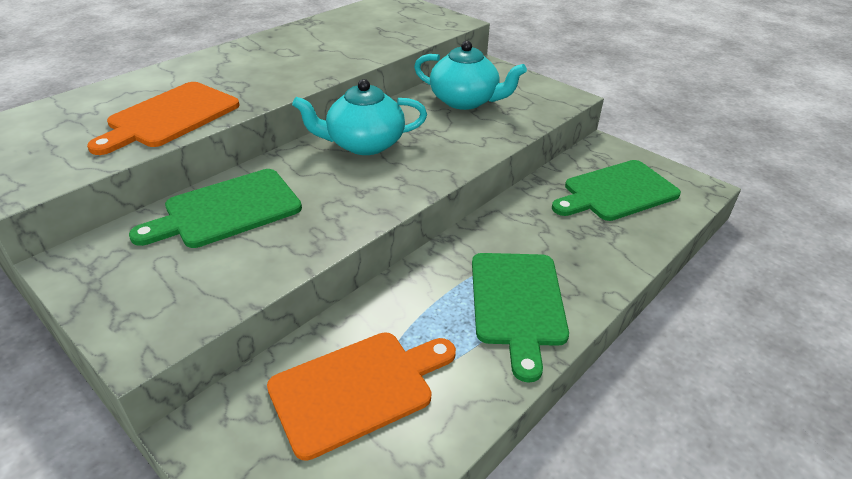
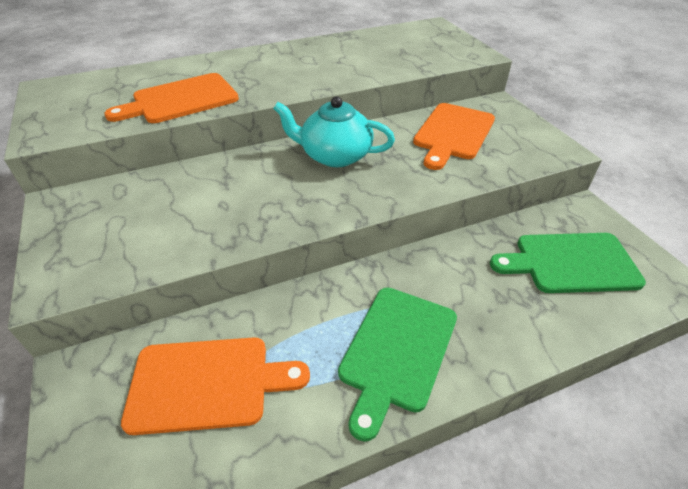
camera: 25 degrees right, 5 degrees up
(227, 210) = (189, 188): green cutting board -> none
(465, 101) = (453, 133): turquoise teapot -> orange cutting board

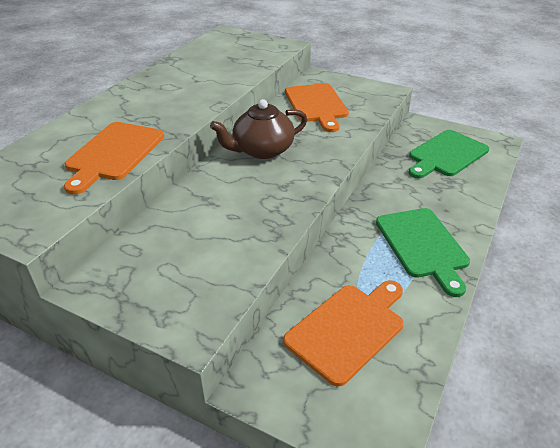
camera: 40 degrees left, 5 degrees down
(335, 155) = (262, 150): turquoise teapot -> brown teapot

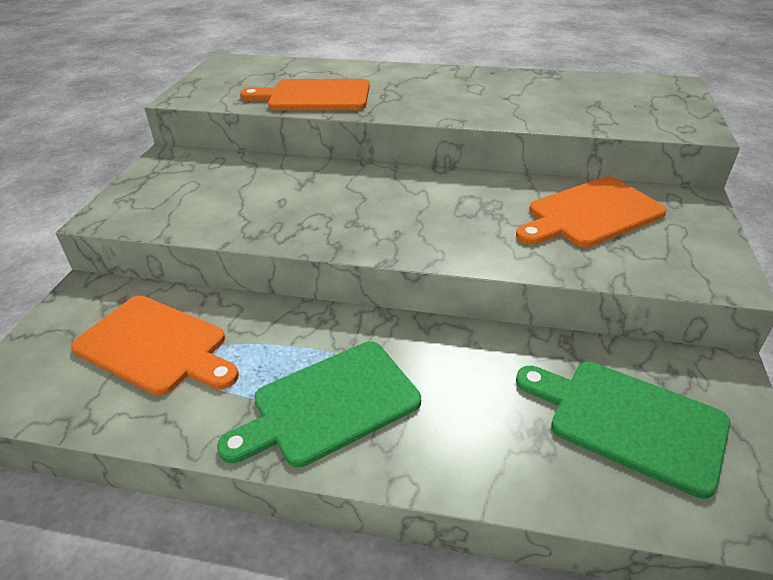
camera: 75 degrees right, 0 degrees up
(262, 150) = (428, 193): brown teapot -> none

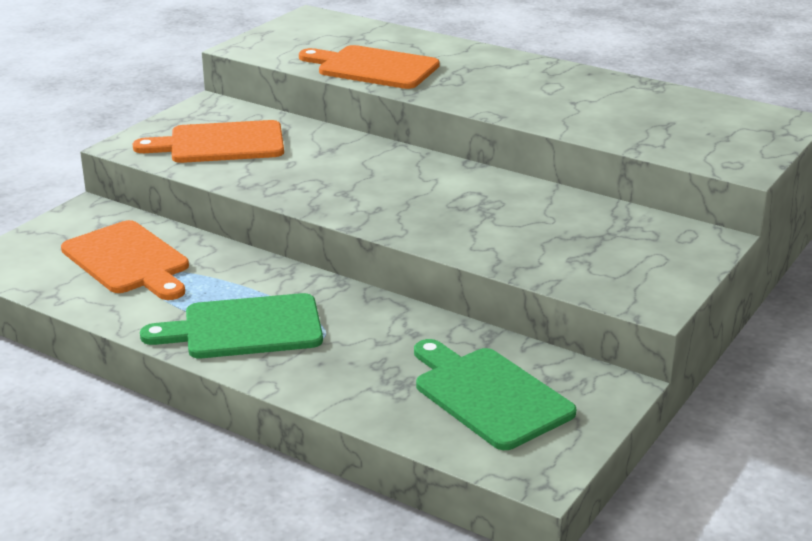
camera: 20 degrees right, 10 degrees down
(590, 213) = (583, 230): orange cutting board -> orange cutting board (220, 143)

